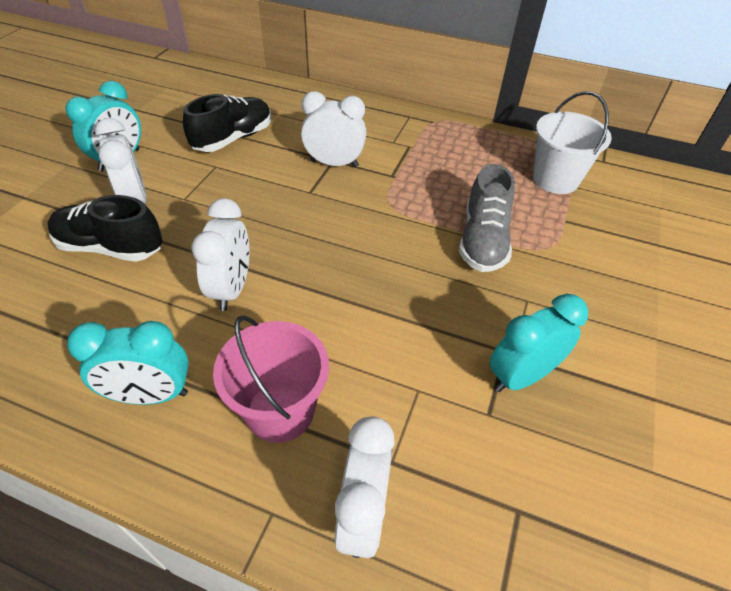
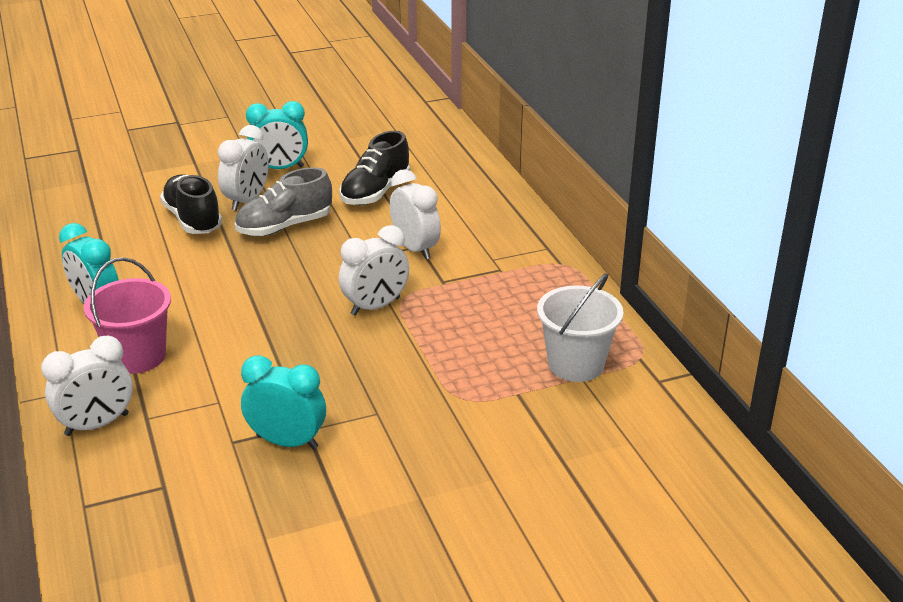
camera: 50 degrees right, 15 degrees down
(232, 289) = (216, 283): white clock -> white clock (375, 306)
(233, 139) = (375, 192): black shoe -> black shoe turned 120 degrees clockwise
(483, 241) = (422, 362): grey shoe -> grey shoe (284, 226)

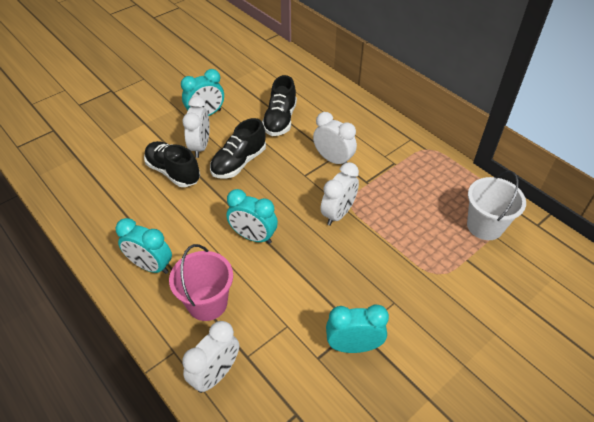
camera: 20 degrees left, 15 degrees up
(244, 305) = (253, 237): none -> turquoise clock
(284, 226) = (239, 162): grey shoe -> black shoe

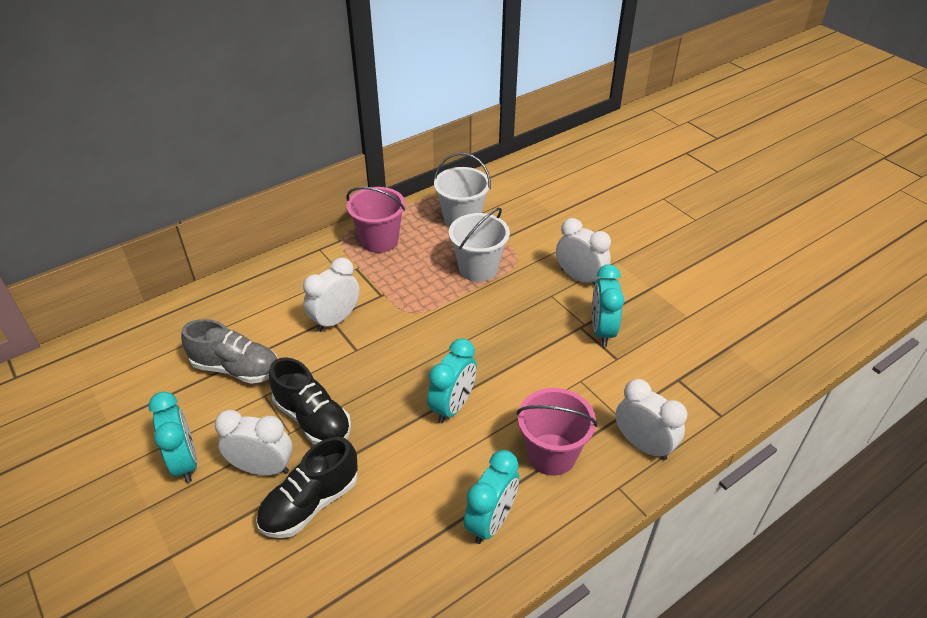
camera: 85 degrees left, 5 degrees down
(280, 120) = (236, 368): black shoe -> grey shoe
(338, 214) = (428, 324): white clock -> white clock (579, 278)
(416, 243) = (478, 268): none -> white bucket
(433, 172) = (379, 240): none -> pink bucket

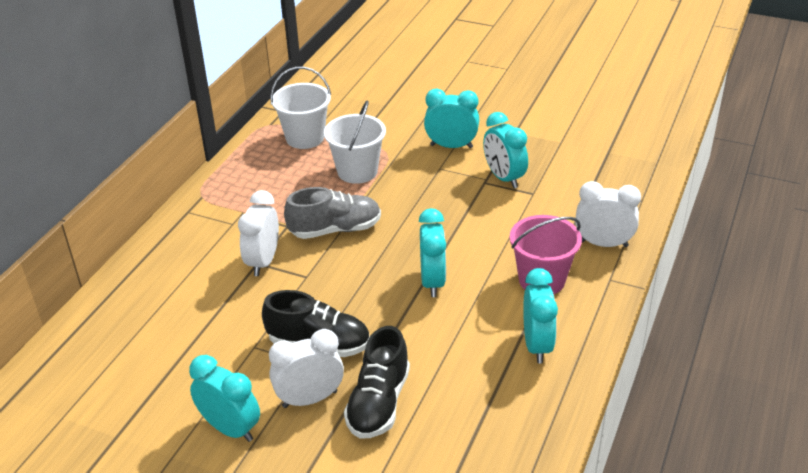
camera: 30 degrees left, 5 degrees down
(236, 368) = (204, 338): grey shoe -> grey shoe (335, 229)
(379, 240) = (242, 183): pink bucket -> none
(579, 278) = (451, 146): white clock -> turquoise clock

